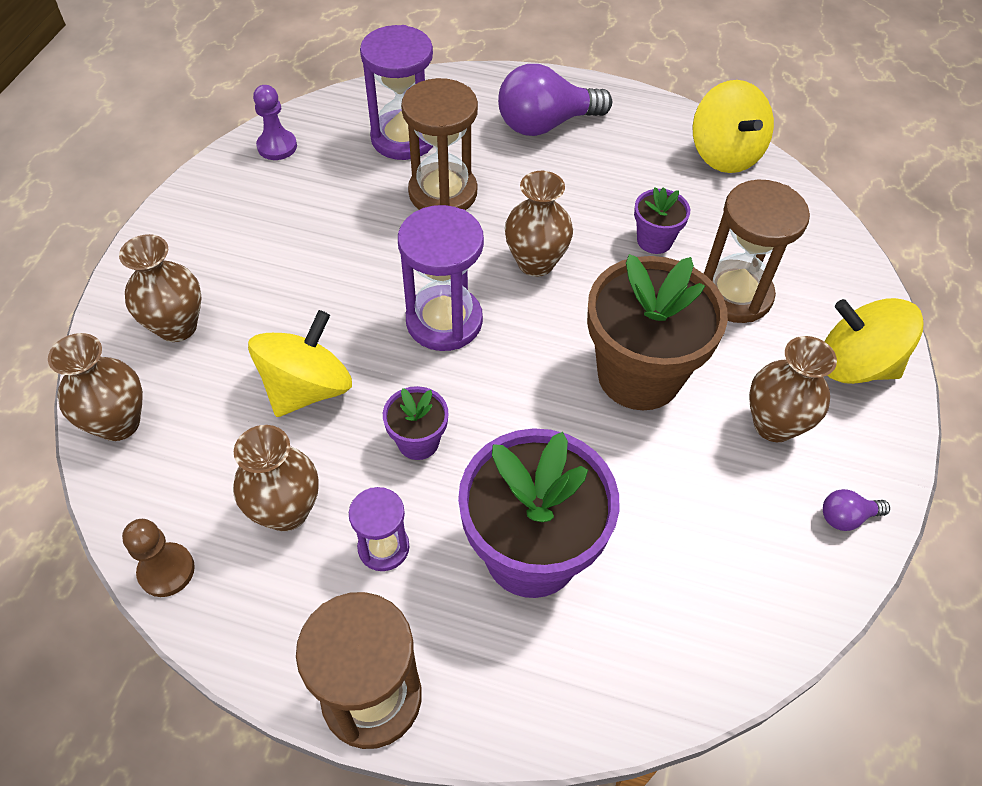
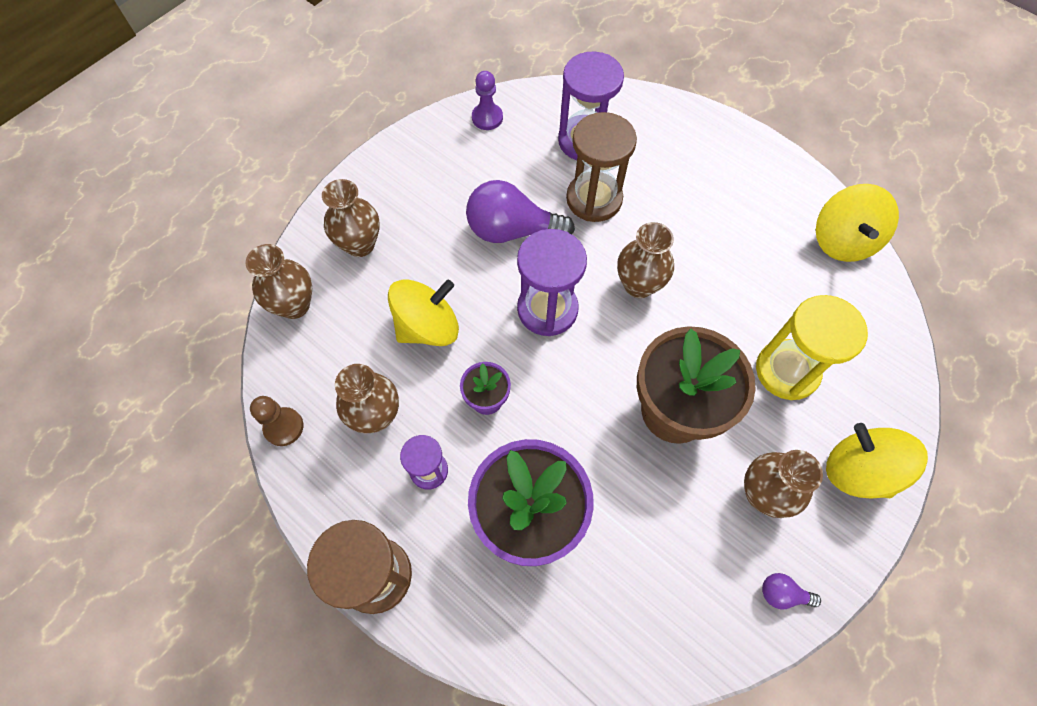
camera: 25 degrees right, 10 degrees up
(545, 124) = (703, 164): purple light bulb -> purple light bulb (512, 230)
(654, 240) = (743, 299): purple flower pot -> none
(735, 294) = (787, 371): brown hourglass -> yellow hourglass

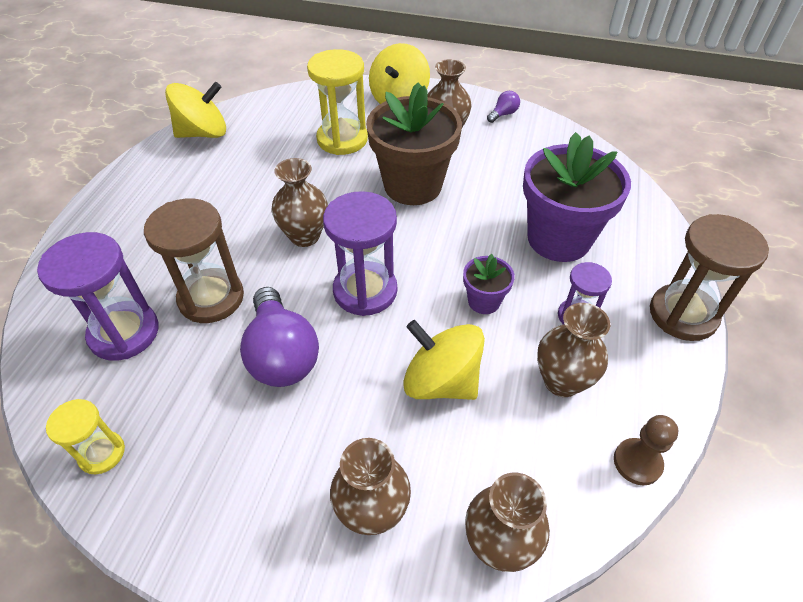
camera: 115 degrees left, 15 degrees down
(487, 118) = (102, 453): purple pawn -> yellow hourglass
(782, 594) = (503, 114): purple light bulb -> purple light bulb turned 120 degrees counterclockwise

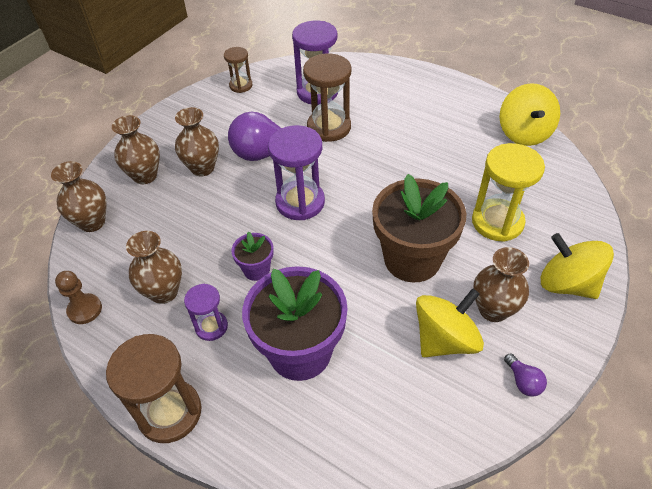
camera: 110 degrees right, 0 degrees up
(102, 453) = (241, 86): yellow hourglass -> brown hourglass
(304, 236) = (371, 178): brown vase -> brown vase (202, 168)
(441, 381) = (203, 225): yellow spinning top -> yellow spinning top (445, 339)

